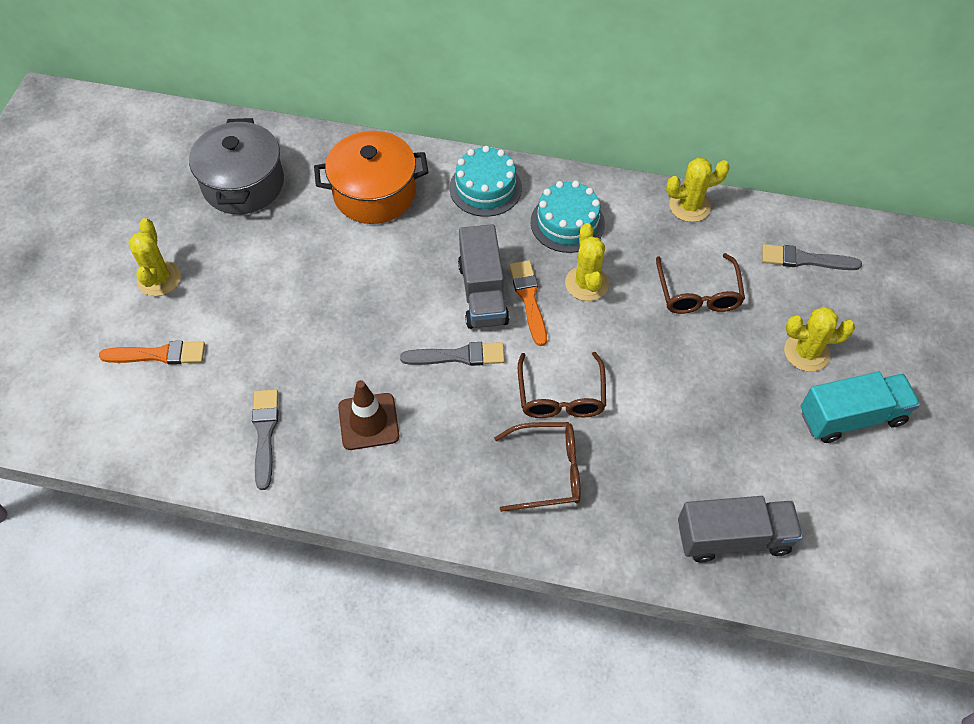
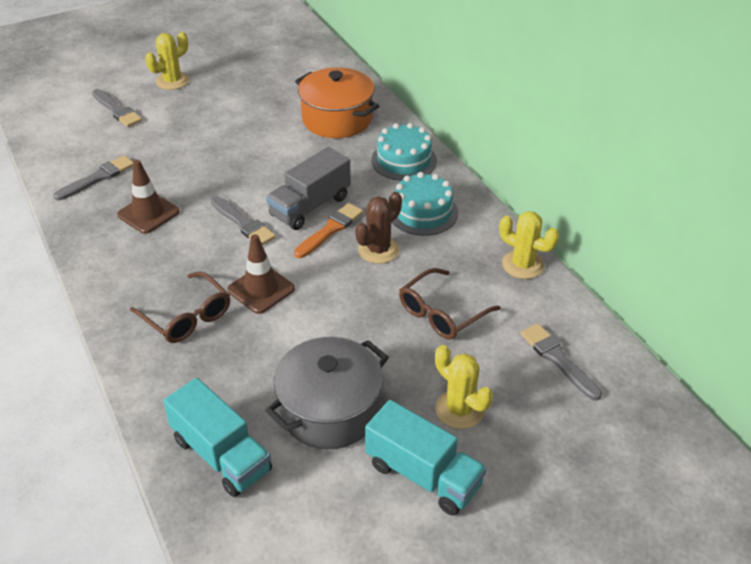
camera: 50 degrees right, 15 degrees down
(158, 354) = (117, 110): orange brush -> grey brush
(243, 184) = (279, 70): grey pot -> grey pot (330, 410)
(561, 396) = (261, 289): brown glasses -> brown traffic cone
(586, 283) = (378, 250): yellow cactus -> brown cactus
(733, 538) = (221, 455): grey truck -> turquoise truck

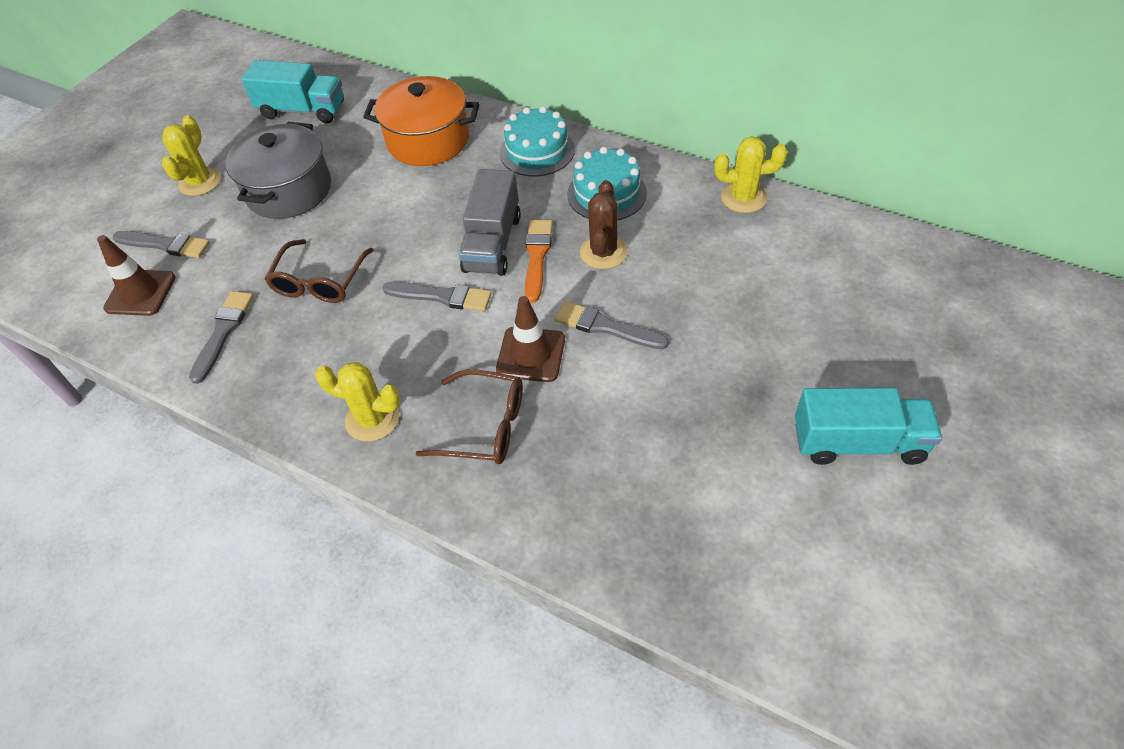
camera: 30 degrees left, 10 degrees up
(148, 213) = (325, 340): brown traffic cone -> brown traffic cone (140, 293)
(221, 455) = (666, 544): turquoise truck -> turquoise truck (302, 110)
(330, 410) = (719, 434): grey pot -> grey pot (289, 190)
(441, 313) = (721, 282): brown glasses -> brown glasses (320, 281)
(459, 409) = (826, 363): yellow cactus -> yellow cactus (372, 419)
(557, 359) = (857, 268): grey brush -> grey brush (605, 327)

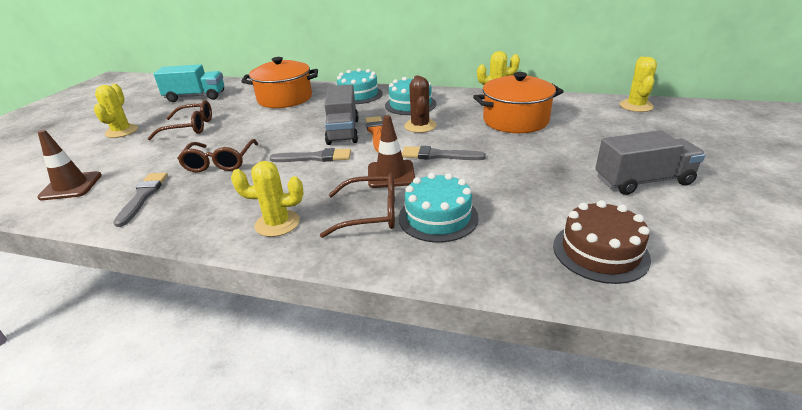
camera: 15 degrees left, 20 degrees down
(165, 245) = (94, 161): grey brush -> none
(289, 190) = (190, 127): grey pot -> brown glasses
(563, 451) = (438, 217): none -> turquoise cake
(732, 555) = (600, 252): none -> brown cake
(746, 267) = (515, 120): none -> orange pot
(858, 442) = (643, 181): turquoise truck -> grey truck
(950, 267) = (636, 106): none -> yellow cactus

